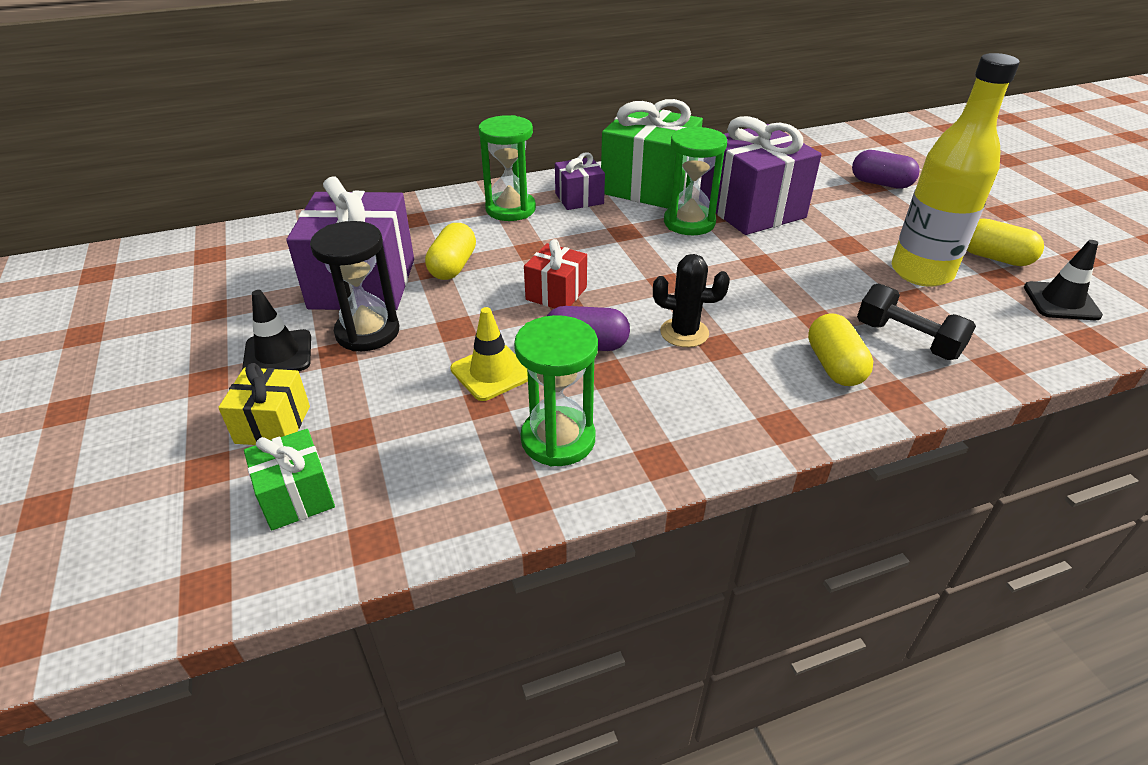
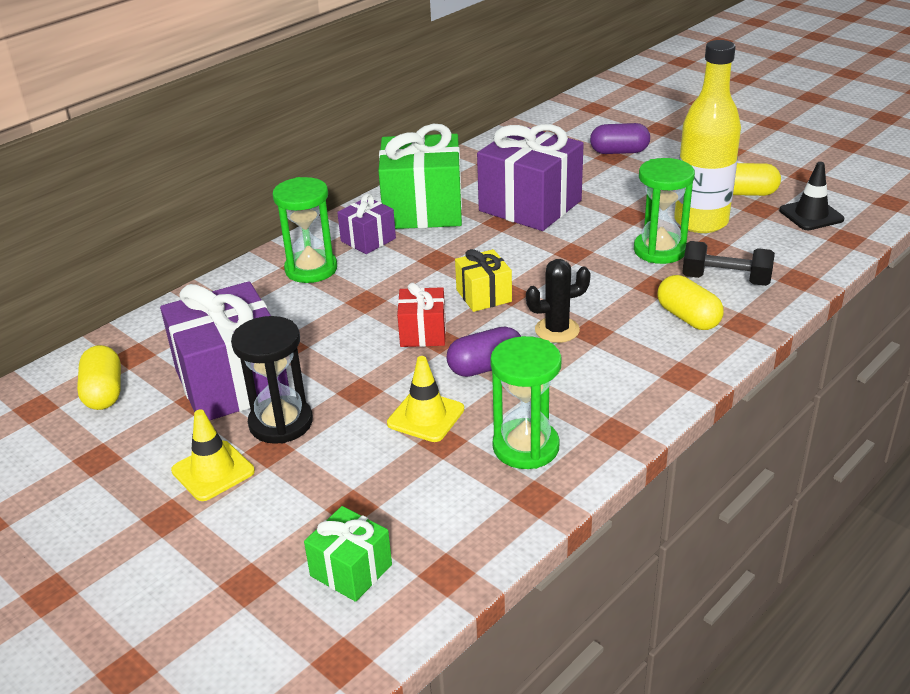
camera: 25 degrees left, 5 degrees down
(273, 424) = (271, 527): yellow gift -> yellow gift (484, 295)
(278, 354) = (213, 471): black traffic cone -> yellow traffic cone
(453, 266) = (305, 339): yellow capsule -> yellow capsule (104, 392)
(689, 223) = (486, 234): green hourglass -> green hourglass (659, 250)

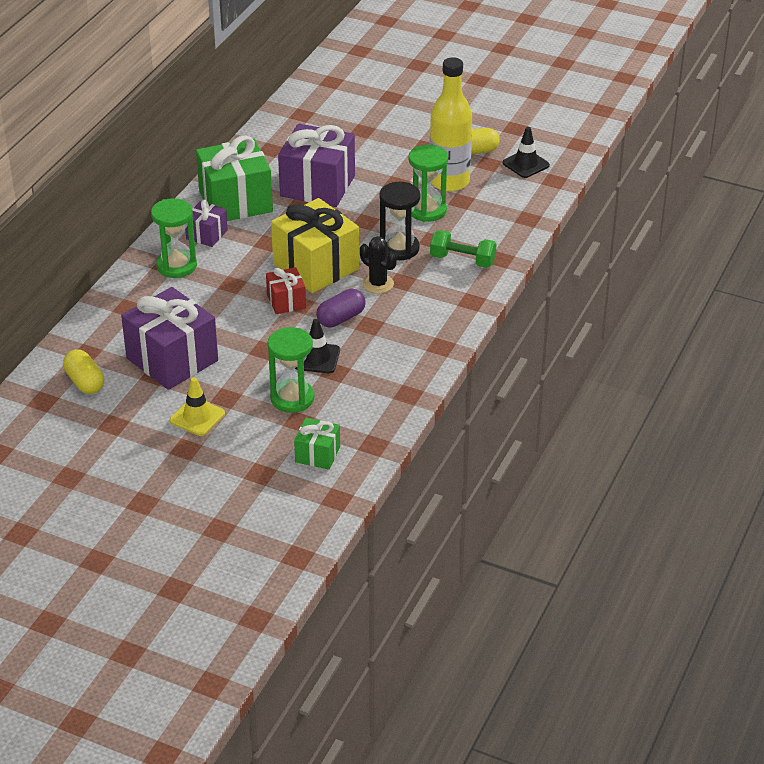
camera: 20 degrees left, 5 degrees up
(281, 423) = (223, 379): black hourglass -> black hourglass (399, 248)
(426, 416) = (317, 358): yellow traffic cone -> black traffic cone
(484, 295) = (316, 266): yellow gift -> yellow gift, size x1.97
(526, 447) = (389, 365): green hourglass -> green hourglass (292, 398)
(557, 330) = (378, 284): black cactus -> black cactus turned 75 degrees clockwise
(619, 152) = (367, 125): purple capsule -> none
(688, 317) = (462, 260): yellow capsule -> green dumbbell
(725, 280) = (479, 227): black dumbbell -> none

